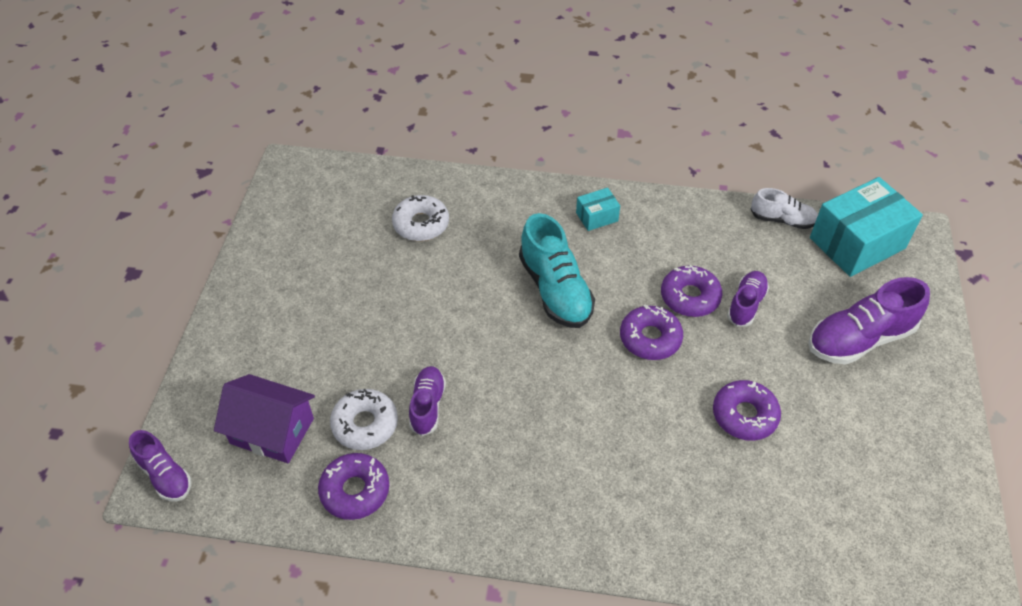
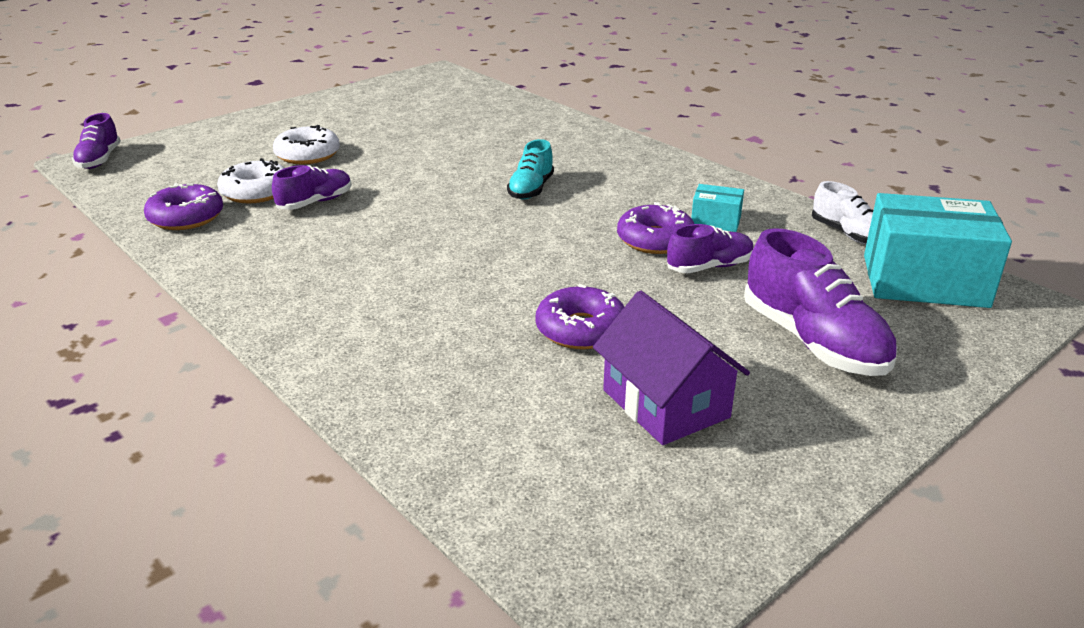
camera: 40 degrees right, 20 degrees down
(272, 431) = (195, 169): purple house -> purple house (665, 404)
(421, 224) = (483, 123): white donut -> white donut (307, 155)
(555, 290) = (531, 189): turquoise shoe -> turquoise shoe, size x0.59
(597, 217) = (643, 168): turquoise box -> turquoise box (715, 221)
(650, 338) = (569, 246): purple donut -> none
(859, 339) = (813, 342): purple shoe -> purple shoe turned 135 degrees counterclockwise

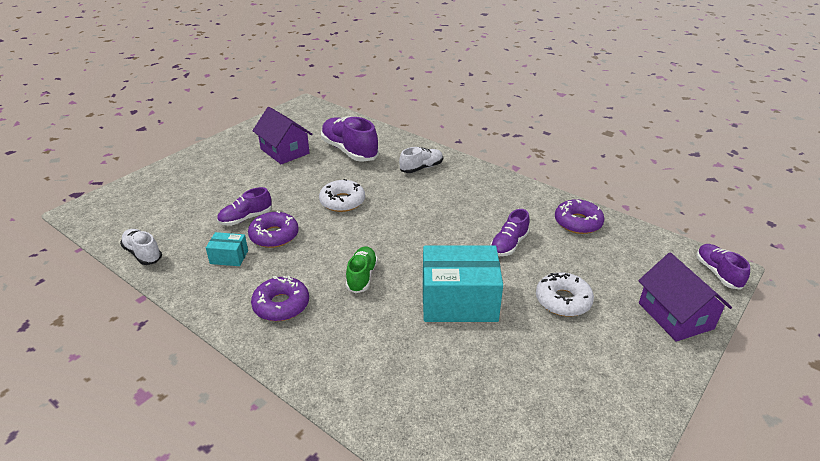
camera: 170 degrees right, 5 degrees up
(206, 138) = (675, 316): none -> purple house
(256, 192) = (559, 250): white donut -> white donut (342, 201)
(361, 327) = (421, 168): none -> white shoe
(531, 189) = (362, 276): turquoise shoe -> green shoe
(581, 329) = (319, 176): purple donut -> purple donut (281, 305)
(813, 342) = (210, 181): purple shoe -> purple shoe (349, 151)
(924, 281) = (124, 221): turquoise box -> turquoise box (459, 301)

